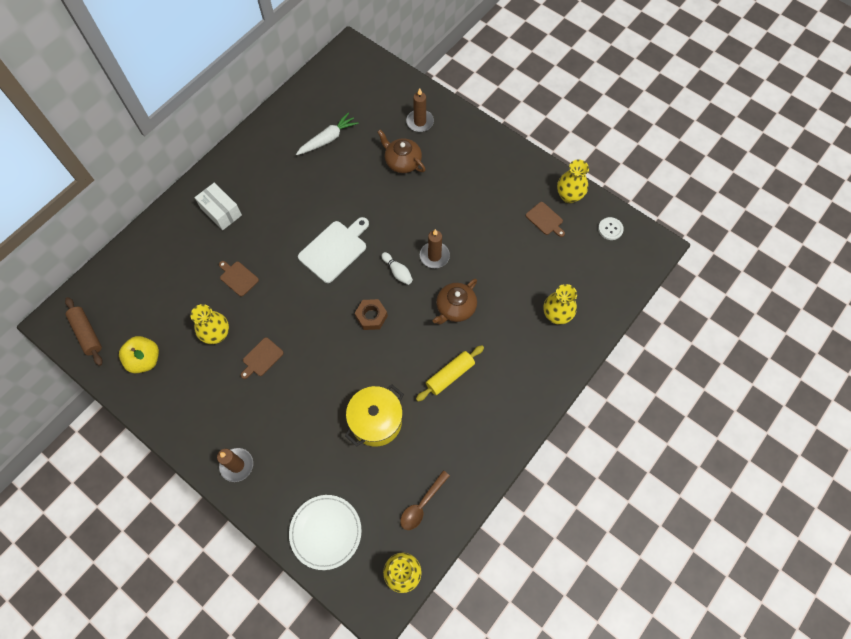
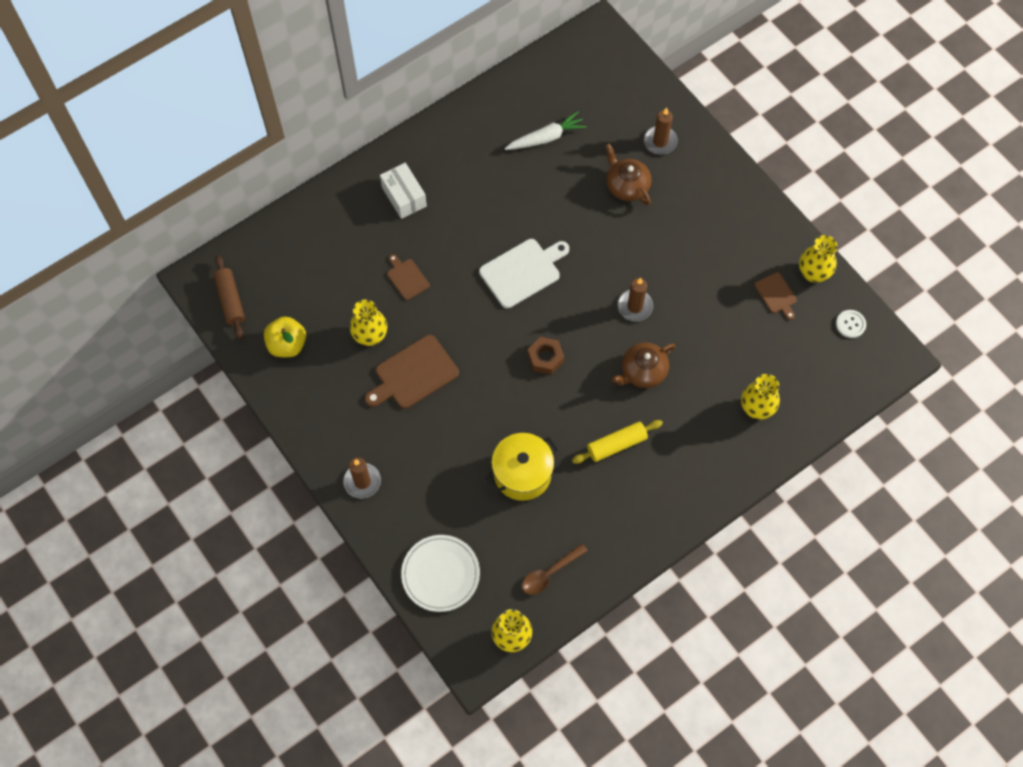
camera: 15 degrees right, 0 degrees up
(261, 358) = (413, 374): brown cutting board -> brown cutting board, size x1.80
(397, 272) = (588, 314): white bowling pin -> none

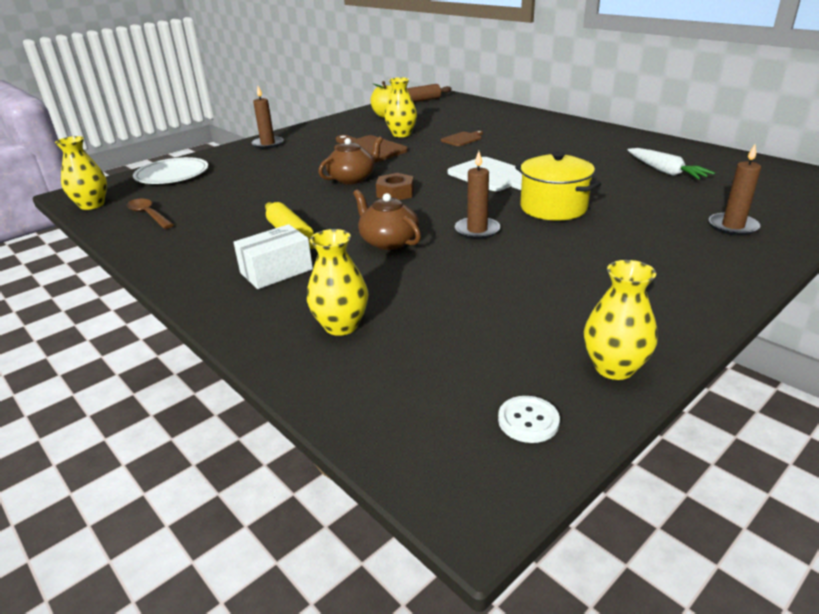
camera: 85 degrees right, 35 degrees down
(404, 197) = (543, 131): white box -> white box (276, 271)
(522, 474) = (263, 195): yellow pot -> yellow pot (553, 208)
(627, 186) = (644, 213): brown teapot -> brown teapot (352, 178)
(776, 295) = (549, 331): brown cutting board -> none

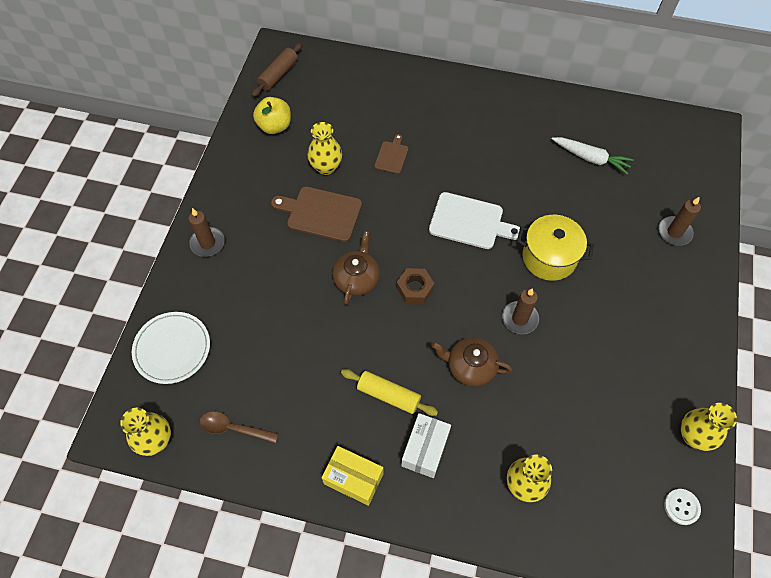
camera: 35 degrees left, 30 degrees up
(190, 266) = (353, 479): none -> yellow box

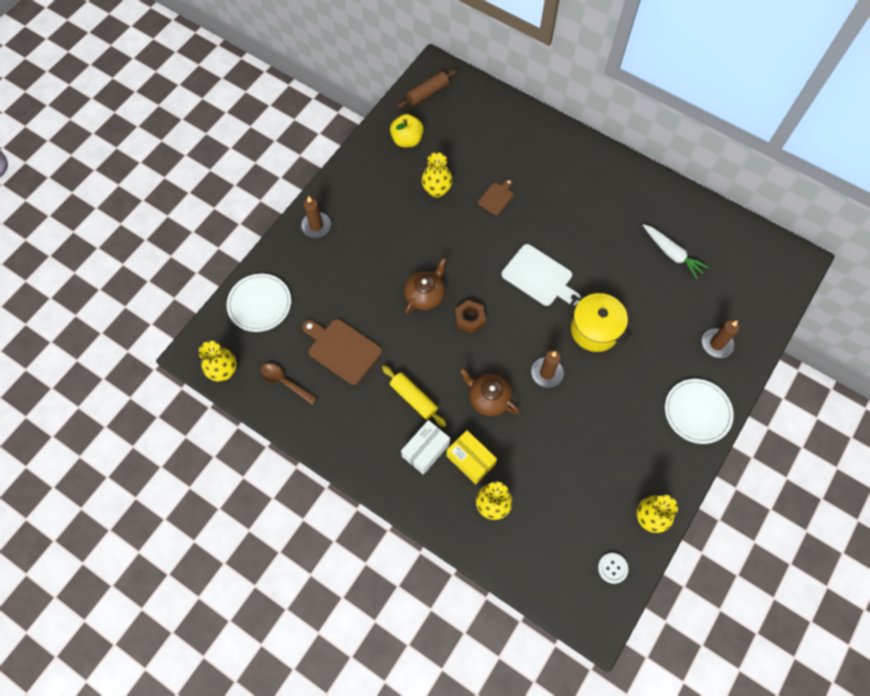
camera: 20 degrees right, 5 degrees up
(321, 213) = (417, 230): brown cutting board -> brown cutting board (342, 350)
(353, 479) = (361, 453): yellow box -> yellow box (470, 460)
(688, 307) = (697, 412): none -> white plate

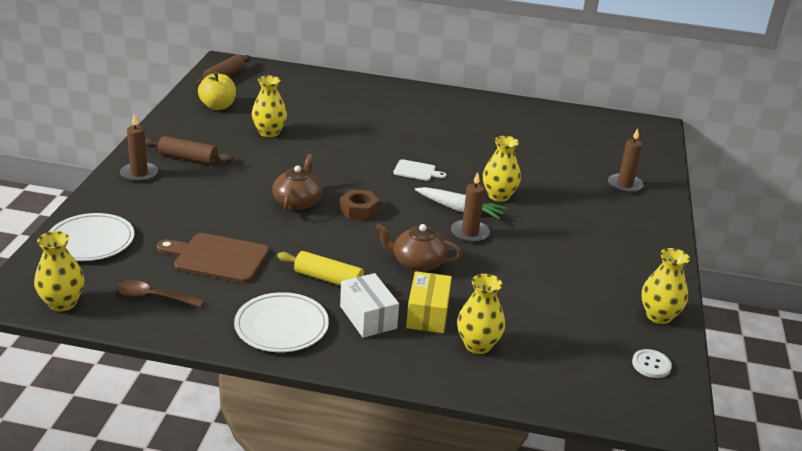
camera: 25 degrees left, 35 degrees down
(359, 213) = (188, 158): none -> brown rolling pin
(425, 450) = (368, 317): white box -> white box turned 45 degrees counterclockwise
(470, 460) = (427, 314): yellow box -> yellow box turned 75 degrees clockwise
(496, 197) = (337, 128): brown cutting board -> none
(539, 277) = (416, 171): white cutting board -> white cutting board, size x0.56
(594, 330) = (498, 196): yellow pot -> yellow vase
(672, 254) = (538, 138): white carrot -> white carrot (460, 209)
(697, 412) = (644, 231): white plate -> white plate (281, 326)

